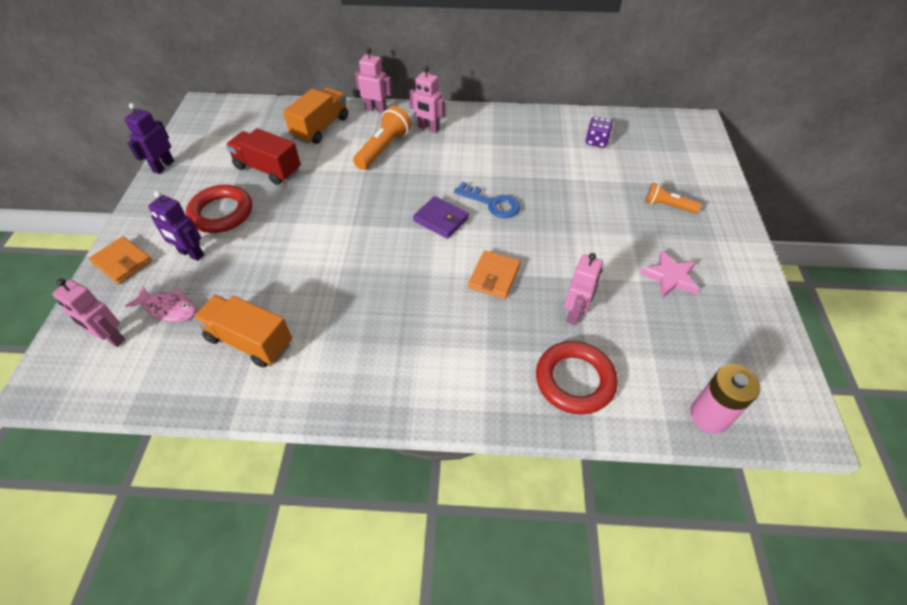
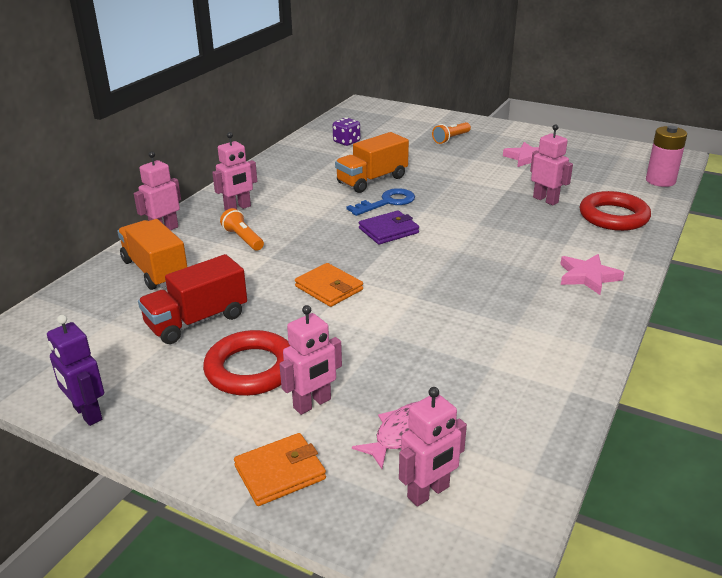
camera: 65 degrees left, 20 degrees down
(191, 254) = (312, 404): purple robot -> pink robot
(249, 341) = (493, 373): orange truck -> orange truck (372, 180)
(383, 148) = (243, 239): orange flashlight -> orange flashlight, size x0.64
(429, 378) = (587, 277): none -> pink star
(494, 277) = (483, 222): orange wallet -> orange wallet (329, 288)

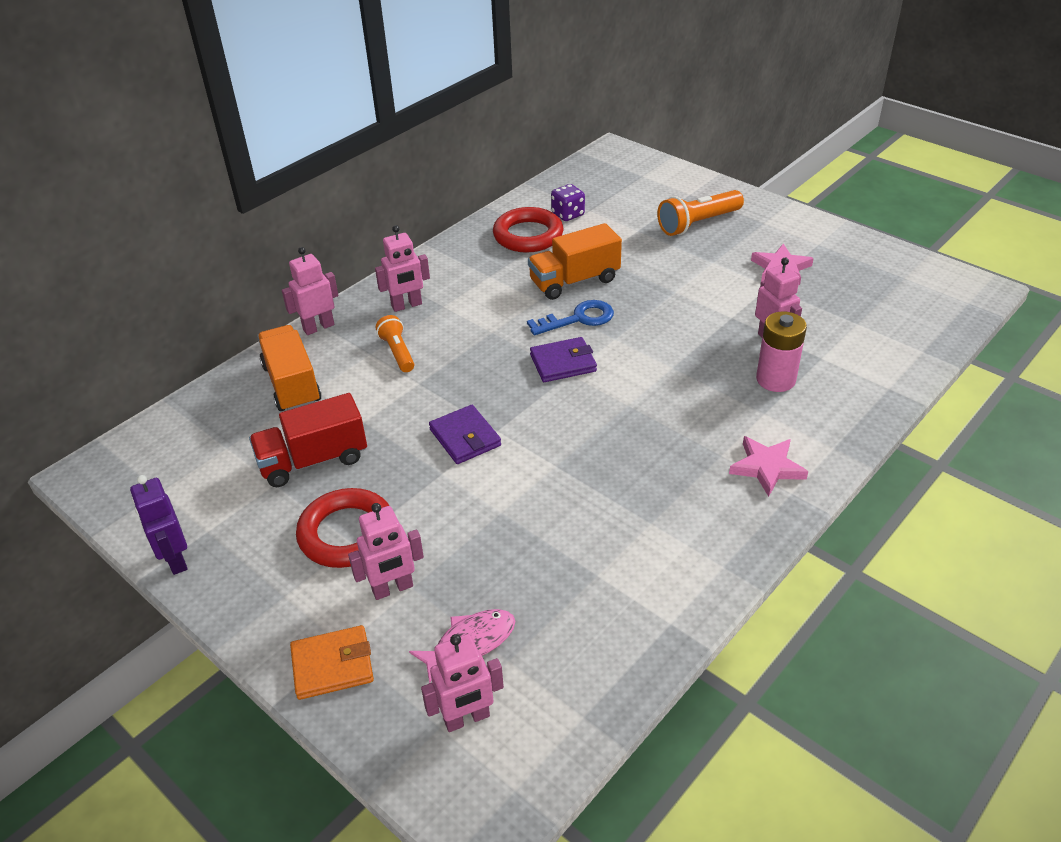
camera: 15 degrees right, 10 degrees up
(329, 288) = (465, 438): orange wallet -> purple wallet
(451, 139) = (698, 224): orange flashlight -> orange flashlight, size x1.57
(613, 216) = (845, 379): red ring -> red ring (528, 235)
(660, 181) = (936, 328): pink battery -> pink battery (775, 379)

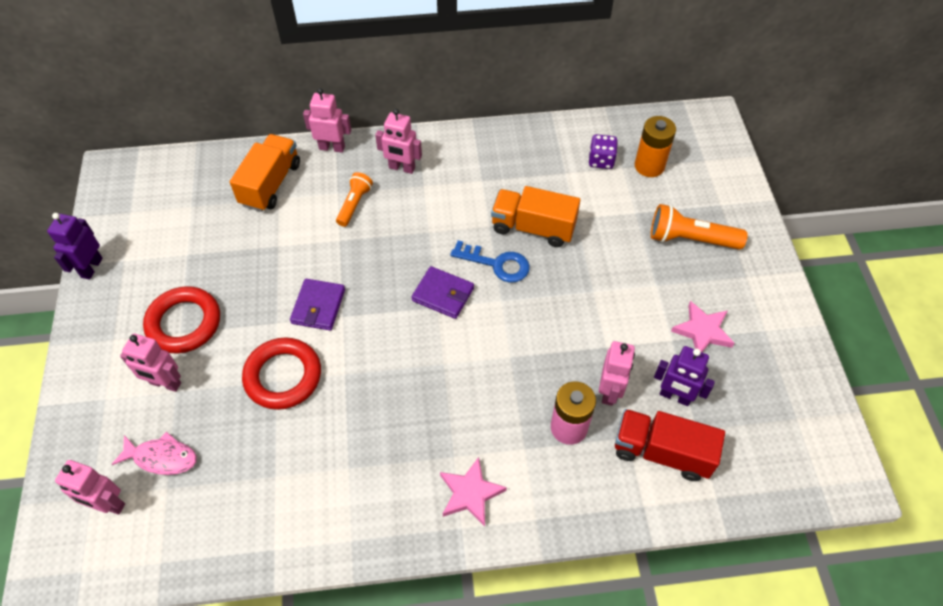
camera: 40 degrees right, 15 degrees up
(313, 460) = (222, 253): red truck -> red truck (662, 452)
(332, 665) = (87, 407): orange wallet -> none
(528, 235) = (549, 161): red ring -> red ring (283, 376)
(608, 199) = (649, 166): none -> orange battery
(817, 315) = (675, 396): none -> purple robot

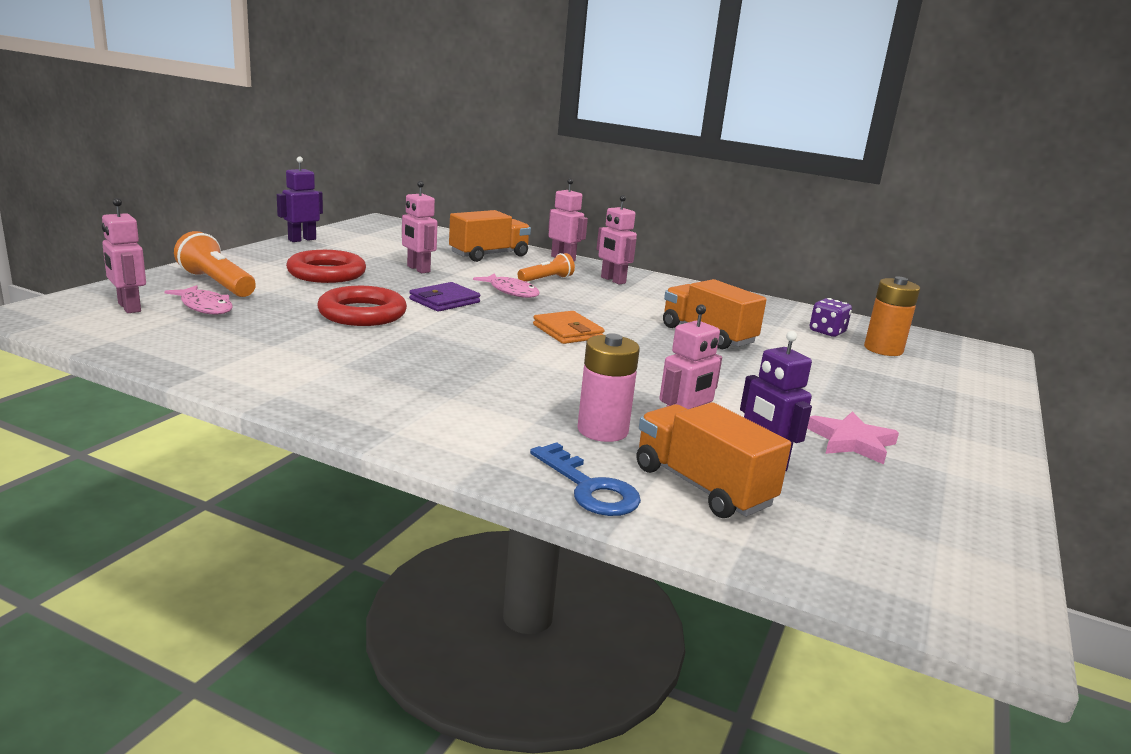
camera: 30 degrees right, 35 degrees down
(165, 383) = (267, 286): pink robot -> pink robot (418, 269)
(349, 250) = (511, 291): none -> pink fish
(443, 294) = (567, 331): purple wallet -> orange wallet
(470, 493) = (436, 420): pink star -> none
(496, 264) = (644, 337): blue key -> blue key (589, 488)
(662, 452) = (702, 486): red truck -> orange truck
(690, 239) = (893, 394): orange flashlight -> orange flashlight (216, 284)

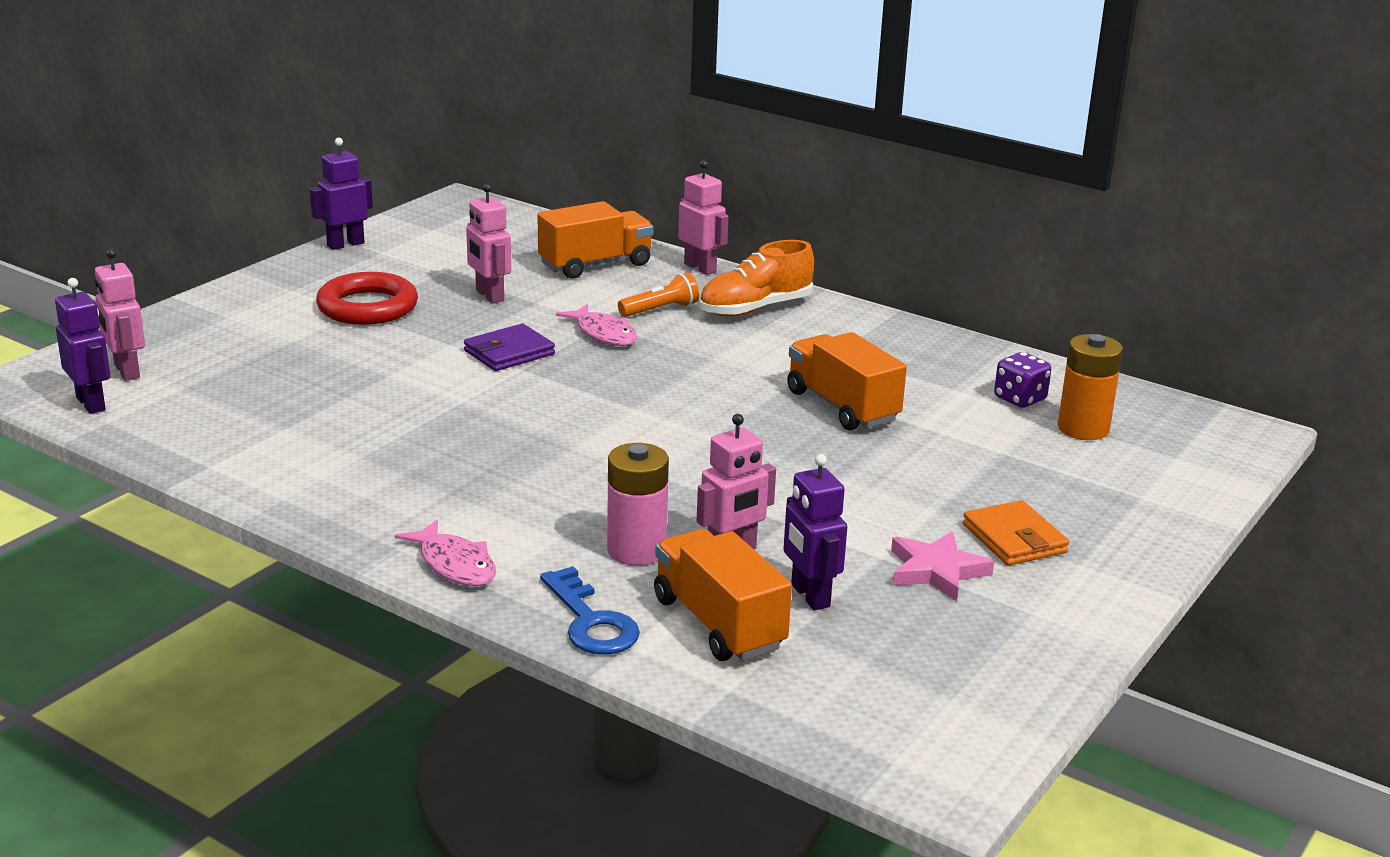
camera: 10 degrees right, 5 degrees up
(96, 328) = (91, 404): none -> purple robot
(205, 307) = (213, 369): pink fish -> pink fish (454, 564)
(216, 284) = (229, 330): orange flashlight -> none
(362, 313) = (400, 376): red ring -> none
(567, 331) = (653, 402): orange wallet -> orange wallet (1014, 539)
(612, 280) = (755, 309): pink robot -> orange shoe

